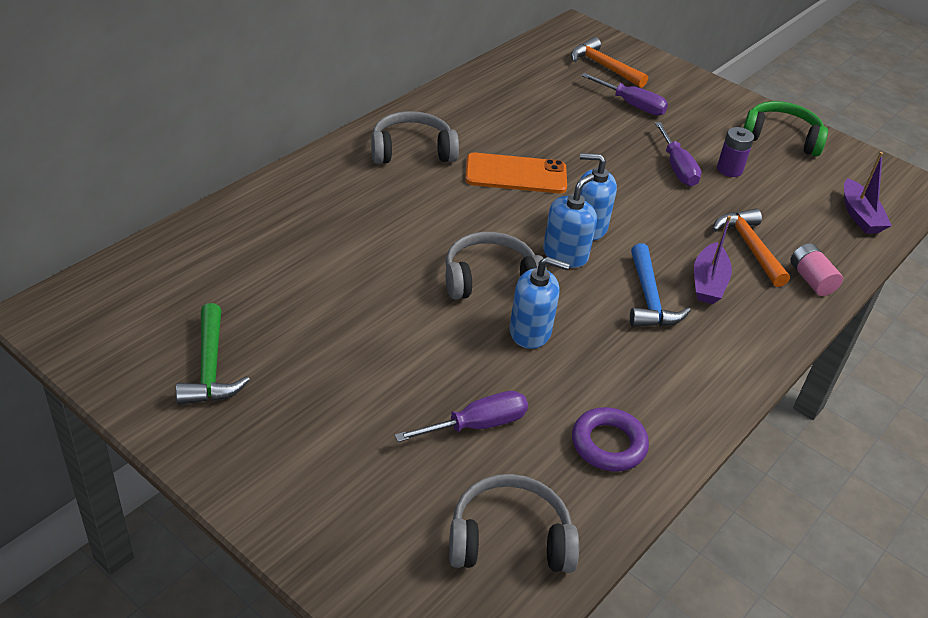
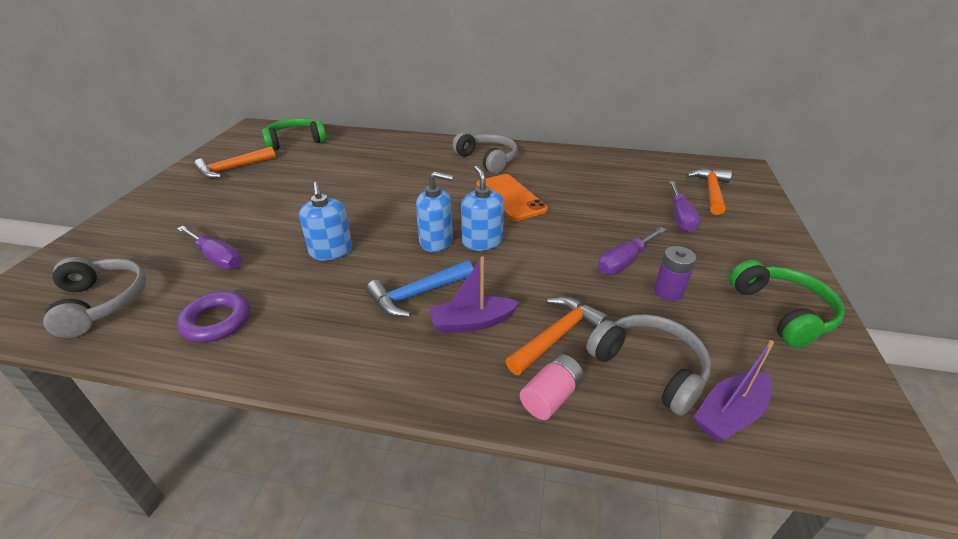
camera: 65 degrees right, 5 degrees down
(171, 282) = (296, 141): none -> green headphones
(210, 367) = (233, 169): green hammer -> orange hammer
(490, 278) = (378, 220): grey headphones -> grey headphones (649, 368)

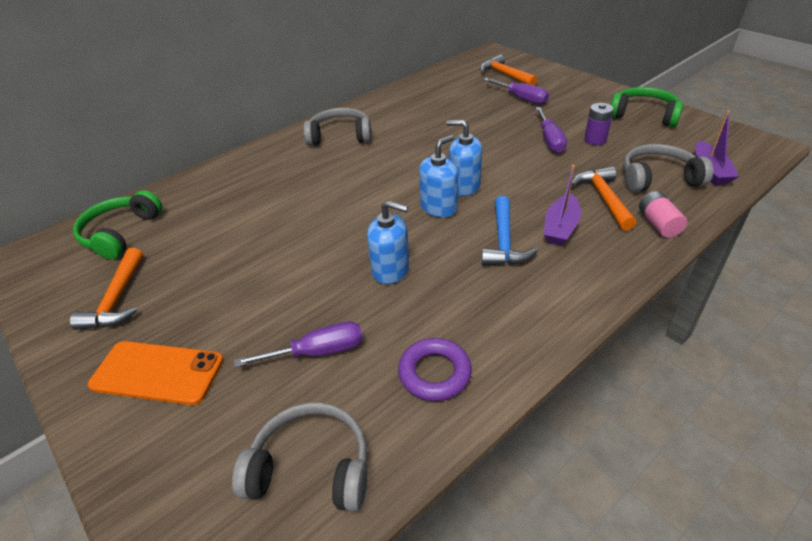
camera: 50 degrees left, 5 degrees up
(510, 197) = (415, 149): orange phone -> orange phone (157, 372)

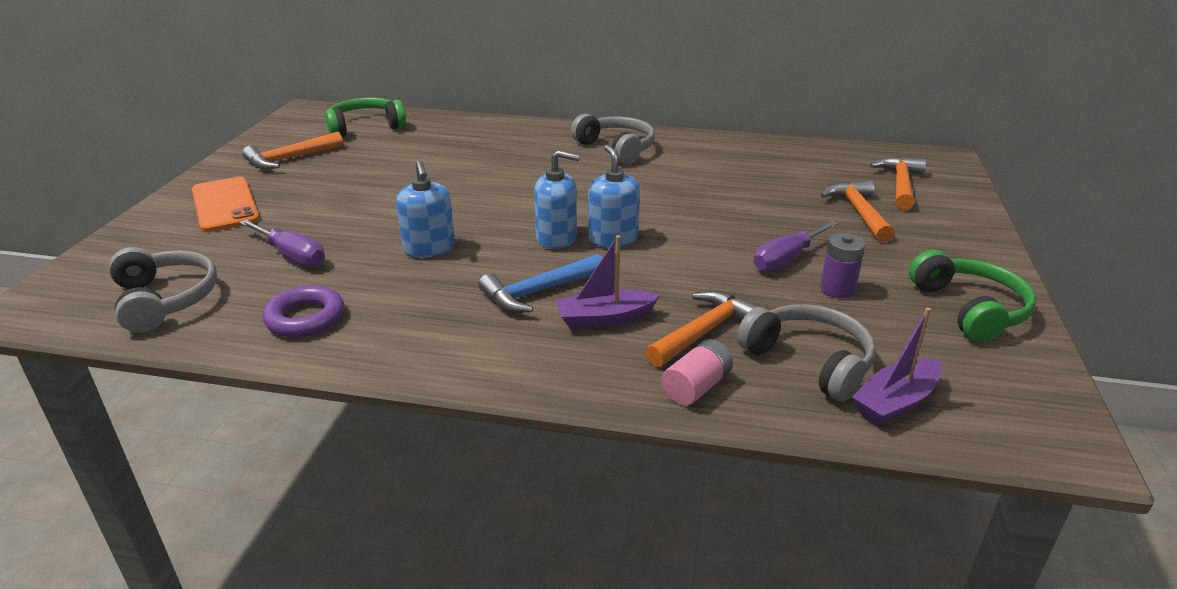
camera: 50 degrees right, 10 degrees down
(522, 98) = (859, 212): purple screwdriver -> orange hammer

